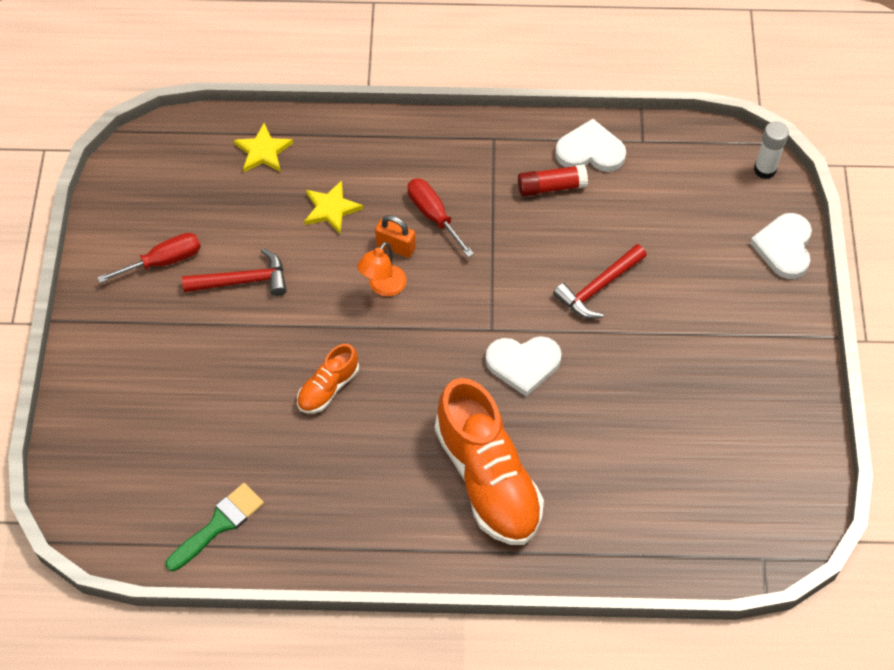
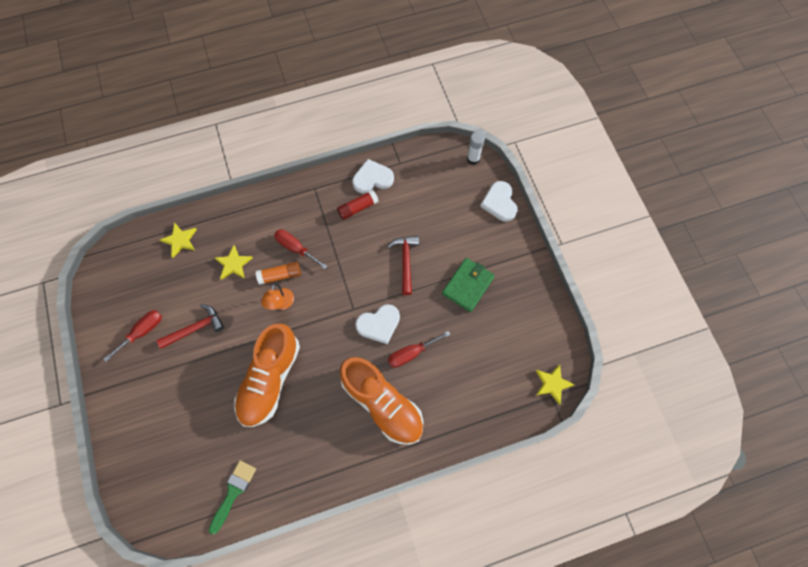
camera: 20 degrees left, 10 degrees up
(328, 388) = (270, 379): orange shoe -> orange shoe, size x2.05
(396, 246) = (280, 275): orange padlock -> orange glue stick
(559, 422) = (411, 353): none -> red screwdriver
(598, 287) = (405, 262): red hammer -> red hammer turned 150 degrees clockwise
(686, 353) = (468, 285): none -> green wallet
(771, 540) = (552, 384): none -> yellow star

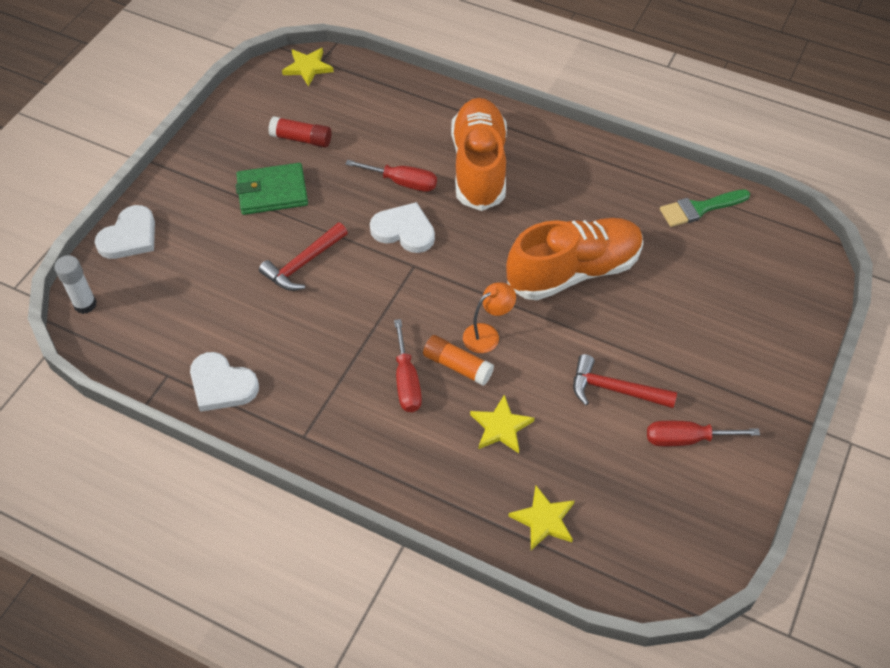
camera: 135 degrees left, 15 degrees down
(358, 208) = (282, 365): red glue stick -> red glue stick (301, 139)

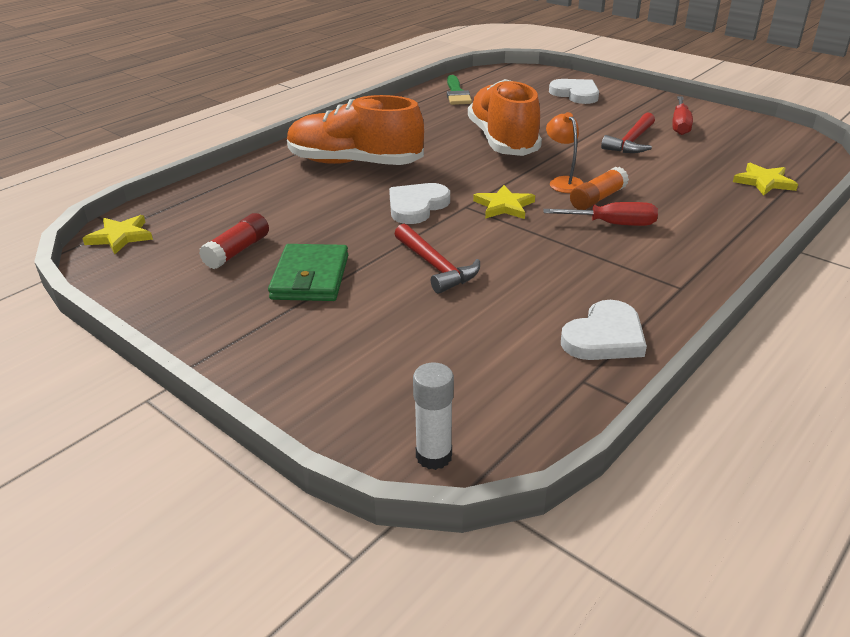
camera: 75 degrees left, 20 degrees down
(129, 236) = (318, 402): white heart -> white heart (576, 94)
(402, 182) = (350, 200): red screwdriver -> none
(501, 427) = (668, 188): yellow star -> yellow star (504, 206)

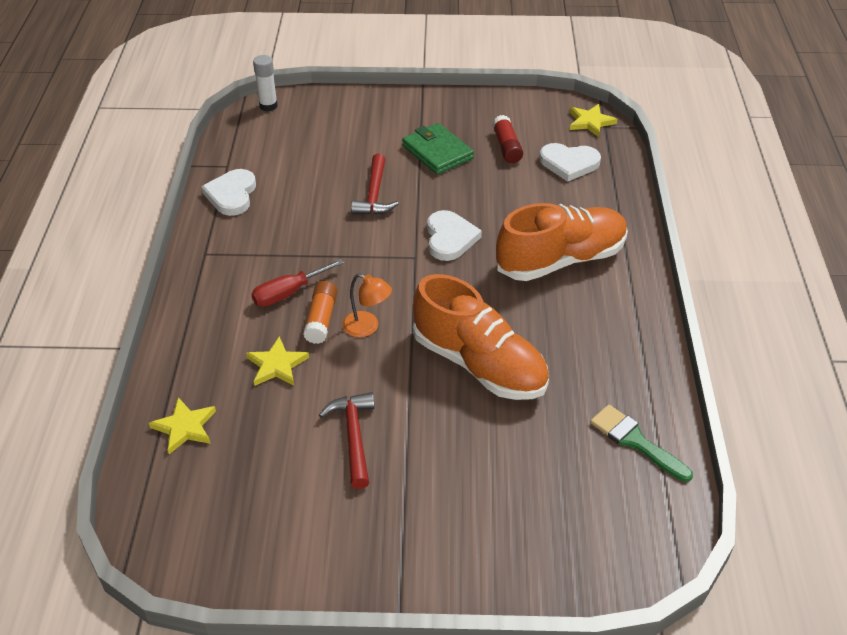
camera: 140 degrees right, 10 degrees up
(435, 266) = (374, 194): red hammer -> red hammer turned 105 degrees counterclockwise
(504, 206) = (387, 272): yellow star -> yellow star (277, 365)
(576, 94) = (502, 529): white heart -> white heart (569, 163)
(680, 125) = (323, 511): red screwdriver -> none

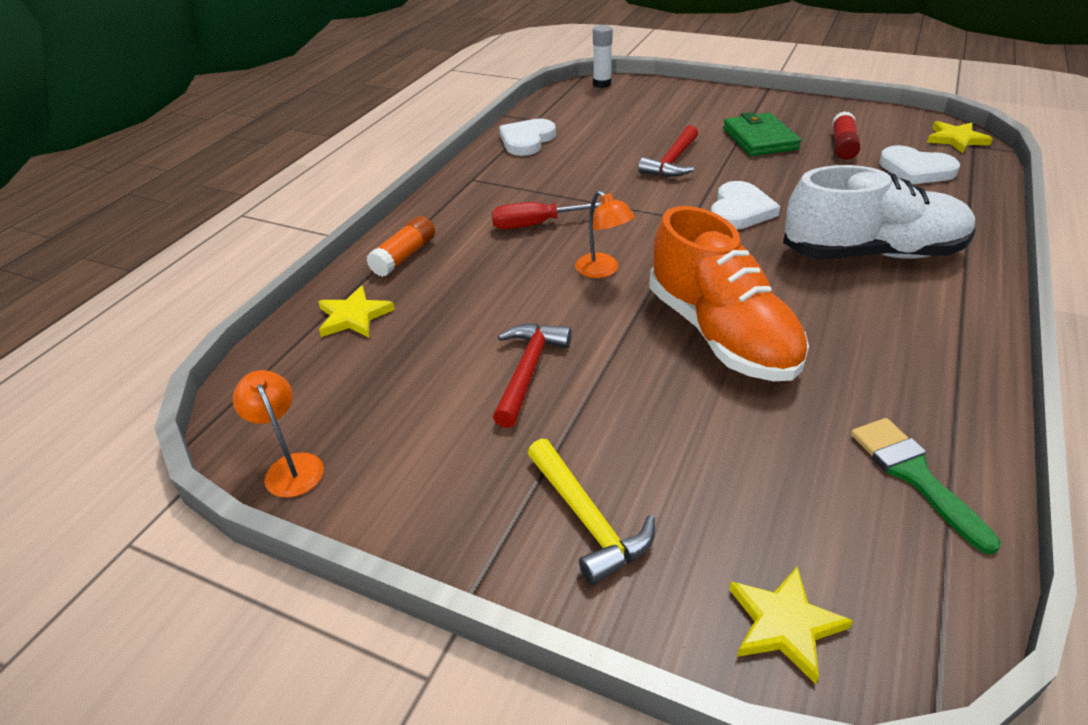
camera: 25 degrees right, 5 degrees down
(218, 570) = (290, 466): none -> orange lamp
(277, 365) = (484, 283): yellow star -> yellow star (784, 624)
(321, 319) = (556, 253): orange glue stick -> orange glue stick (404, 256)
(449, 538) = (587, 519): none -> yellow hammer
(561, 260) = (872, 253): orange shoe -> white shoe

